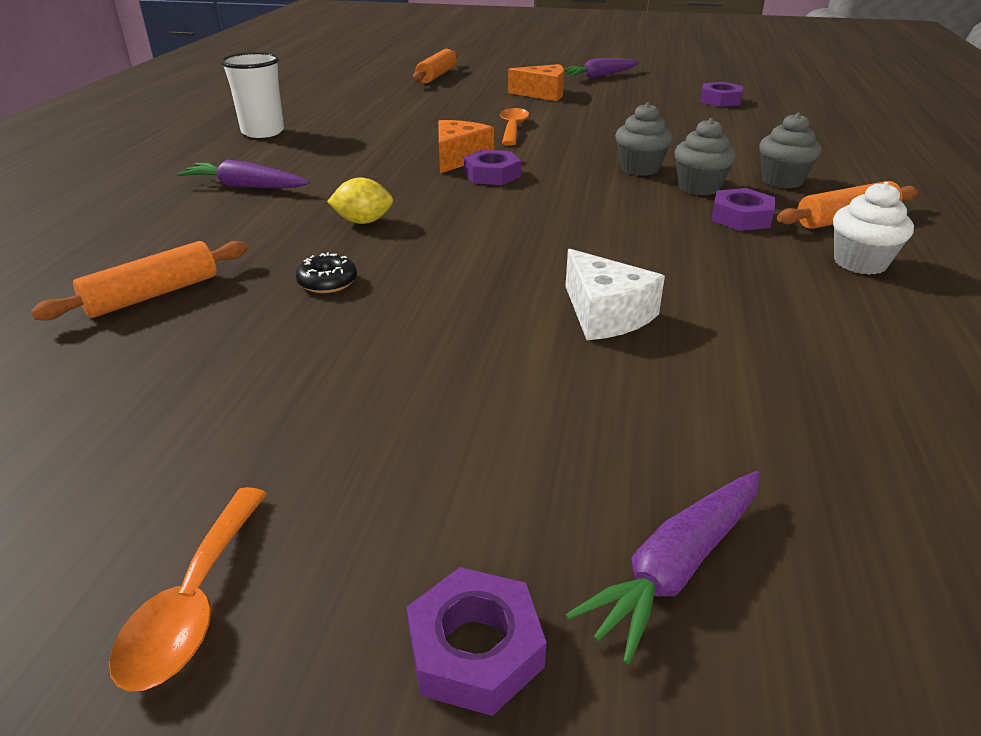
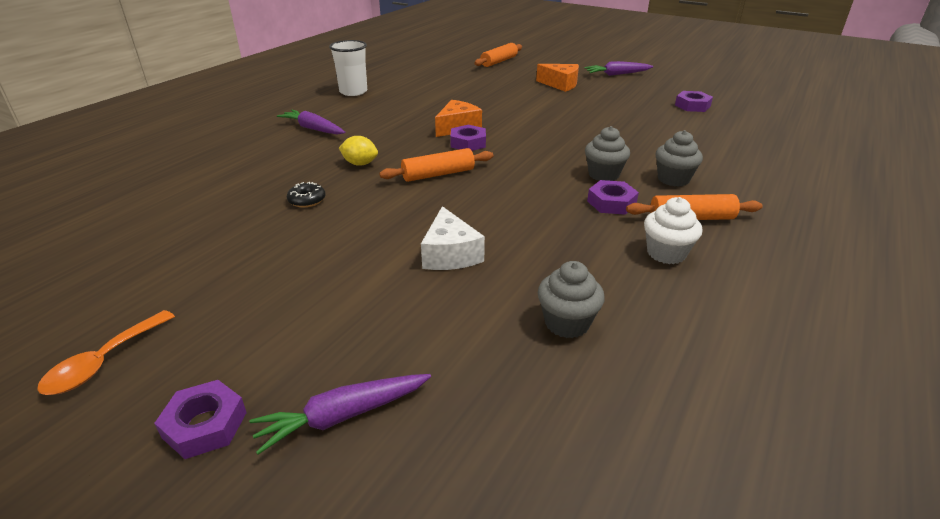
camera: 20 degrees right, 0 degrees up
(153, 295) = (211, 190): orange rolling pin -> orange rolling pin (438, 174)
(513, 128) = (514, 109): orange spoon -> none
(640, 169) = (574, 153): grey cupcake -> grey cupcake (567, 323)

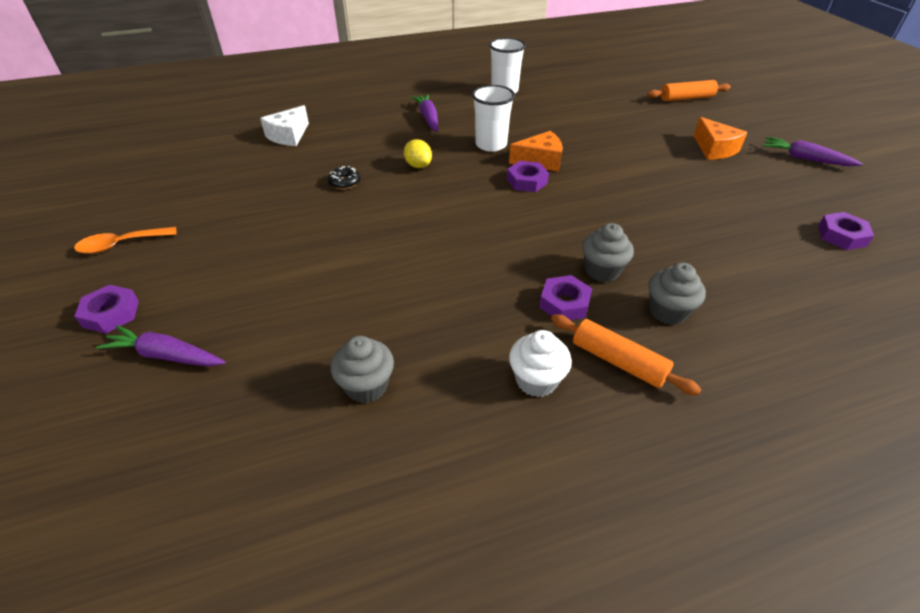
camera: 40 degrees right, 10 degrees up
(401, 130) = (491, 145): none -> white cup
(438, 174) = (460, 202): orange rolling pin -> none
(450, 254) = (372, 278): white cheese -> white cheese (289, 136)

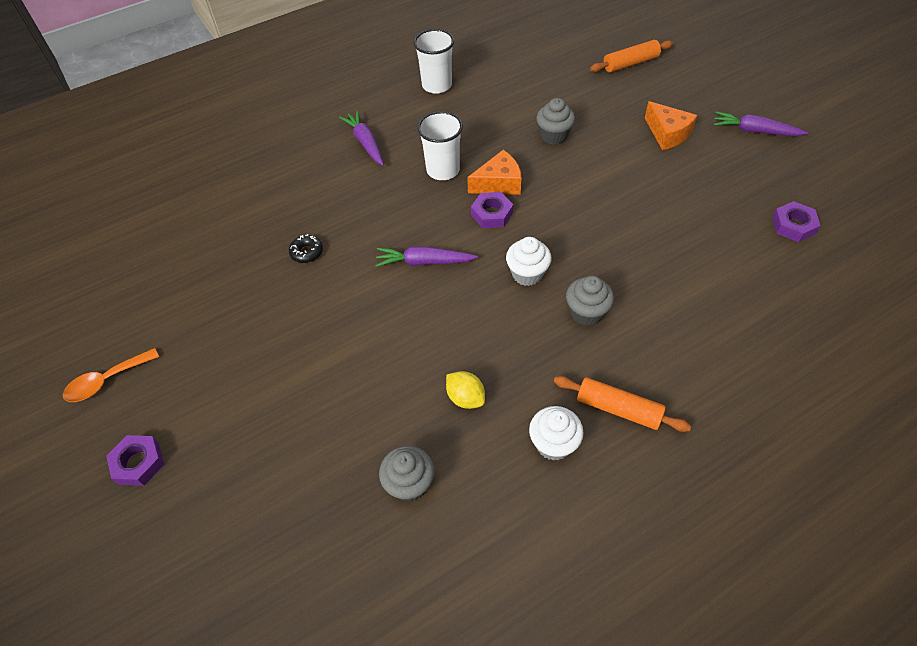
camera: 10 degrees left, 10 degrees up
(165, 355) = (214, 495): purple carrot -> purple carrot (424, 262)
(289, 136) = (221, 198): white cheese -> none
(418, 165) = (376, 214): yellow lemon -> yellow lemon (465, 398)
(548, 230) = (527, 274): none -> white cupcake
(564, 303) = (560, 357): purple nut -> none
(667, 311) = (652, 346): grey cupcake -> grey cupcake (553, 136)

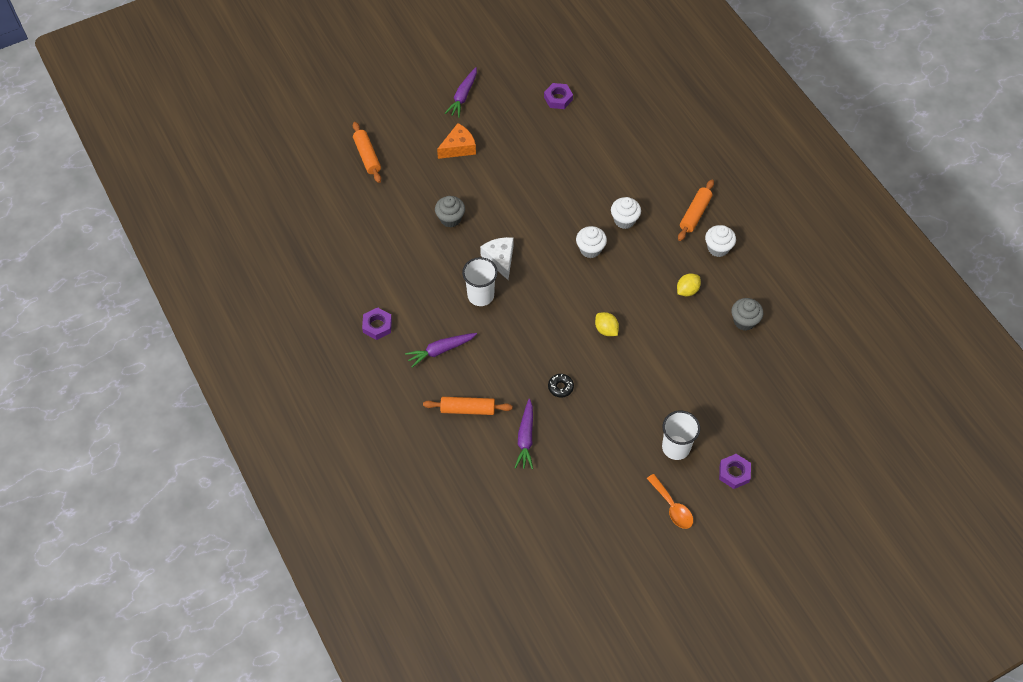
camera: 90 degrees left, 5 degrees up
(286, 171) = (467, 409): none -> orange rolling pin
(393, 297) = (606, 330): none -> yellow lemon
(424, 262) = (575, 310): purple carrot -> purple carrot (526, 438)
(437, 85) = (371, 296): white cup -> white cup (676, 447)
(492, 214) = (531, 266): purple nut -> purple nut (377, 326)
(499, 183) = (500, 259): orange cheese -> white cheese
(586, 312) = (624, 220): grey cupcake -> white cupcake

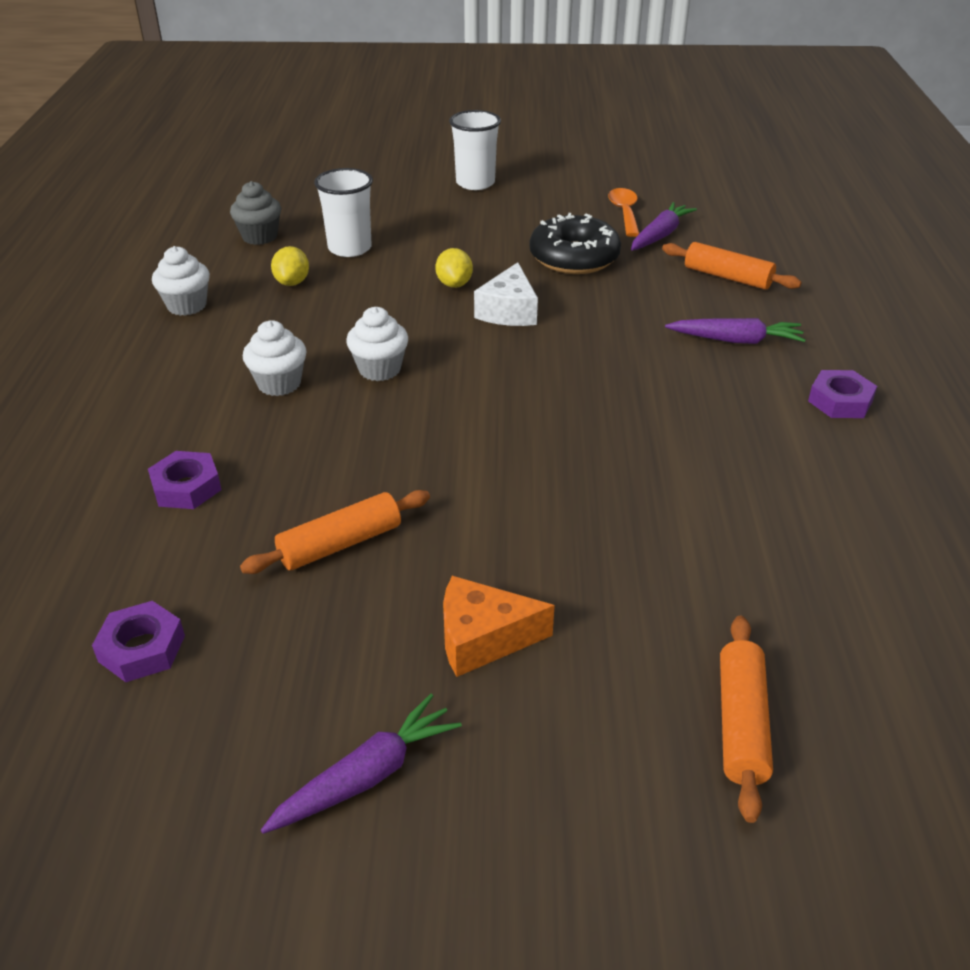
camera: 150 degrees left, 20 degrees down
(450, 219) = (602, 503): grey cupcake -> none
(480, 295) = (622, 378): white cup -> white cup (350, 248)
(500, 259) = (550, 410): white cheese -> white cheese (509, 311)
(560, 387) = (574, 258): black donut -> black donut, size x2.21
(672, 507) = (525, 155): orange spoon -> orange spoon (624, 213)
(687, 290) = (292, 282): yellow lemon -> yellow lemon turned 75 degrees counterclockwise
(695, 214) = (160, 351): orange rolling pin -> orange rolling pin (340, 544)
(734, 473) = (431, 155): purple nut -> purple nut (186, 487)

